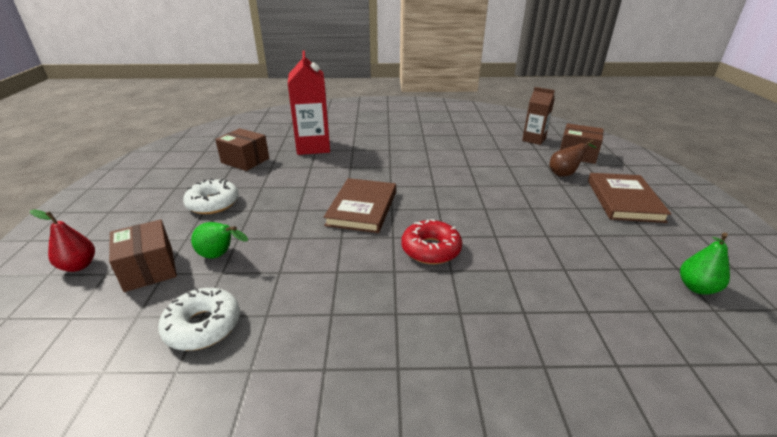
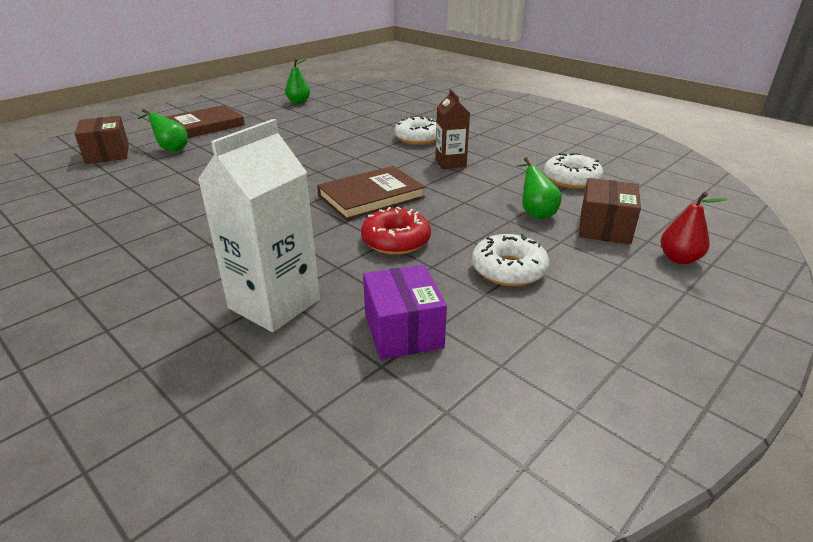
camera: 135 degrees left, 0 degrees up
(245, 160) = (403, 330): brown box -> purple box
(313, 147) = (274, 304): red carton -> white carton
(431, 249) = (378, 156): red donut -> red donut (396, 240)
(446, 302) = (418, 138): none -> white donut
(534, 139) = (74, 179): brown carton -> brown carton (450, 163)
(565, 174) = (171, 149): brown pear -> green pear

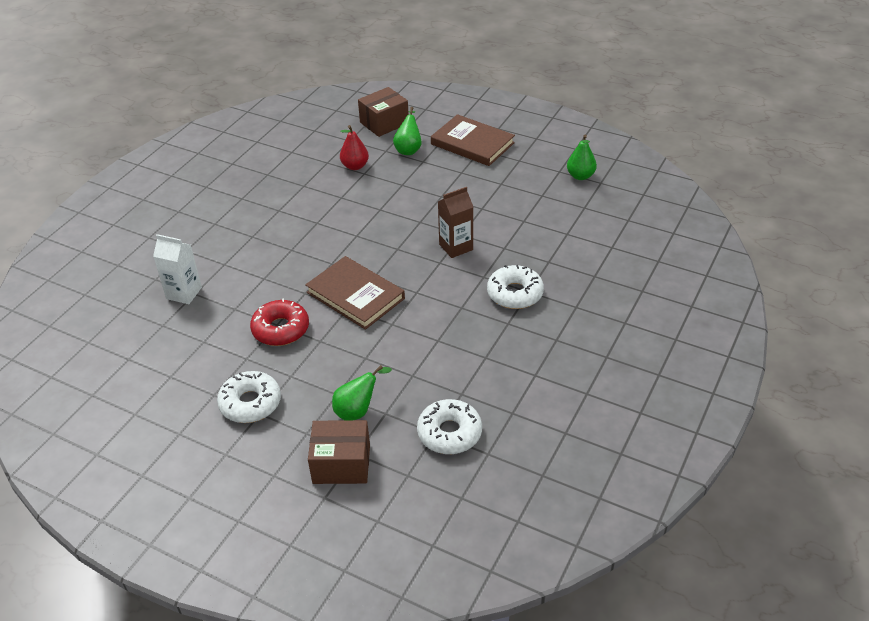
camera: 75 degrees right, 10 degrees up
(274, 304) = (184, 293): white carton -> white carton, size x0.60
(403, 330) = (163, 360): purple box -> none
(450, 163) = (454, 332): brown carton -> brown carton (456, 247)
(679, 259) = (294, 519): red pear -> red pear (355, 166)

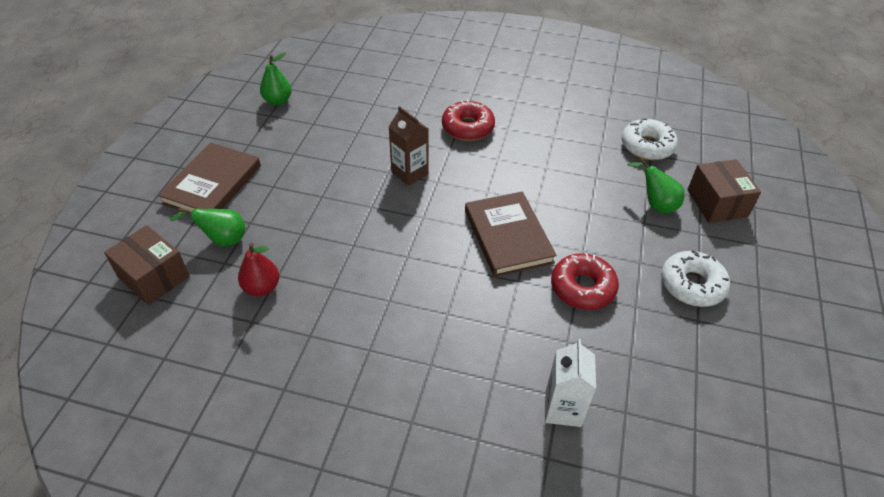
camera: 105 degrees left, 5 degrees up
(355, 295) = (508, 236): brown book -> brown book turned 45 degrees counterclockwise
(515, 294) = (468, 127): white donut -> red donut

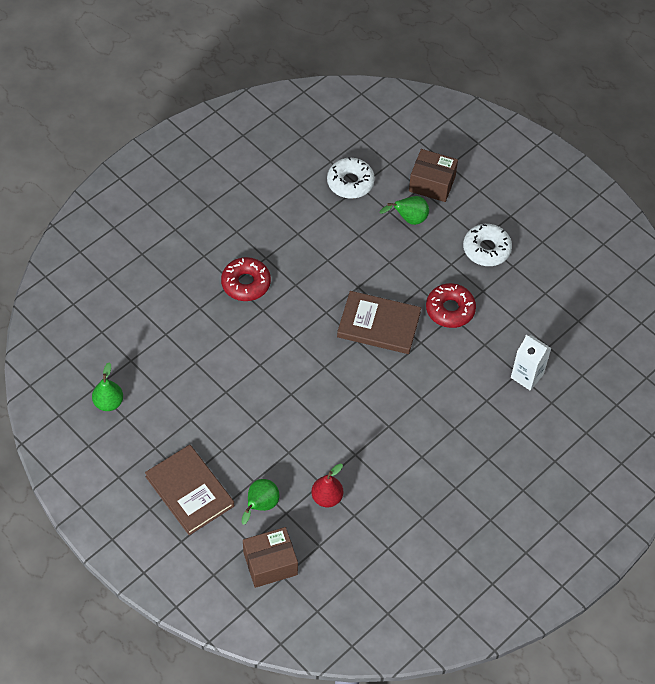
camera: 60 degrees left, 10 degrees up
(409, 173) = (271, 350): brown carton -> none

